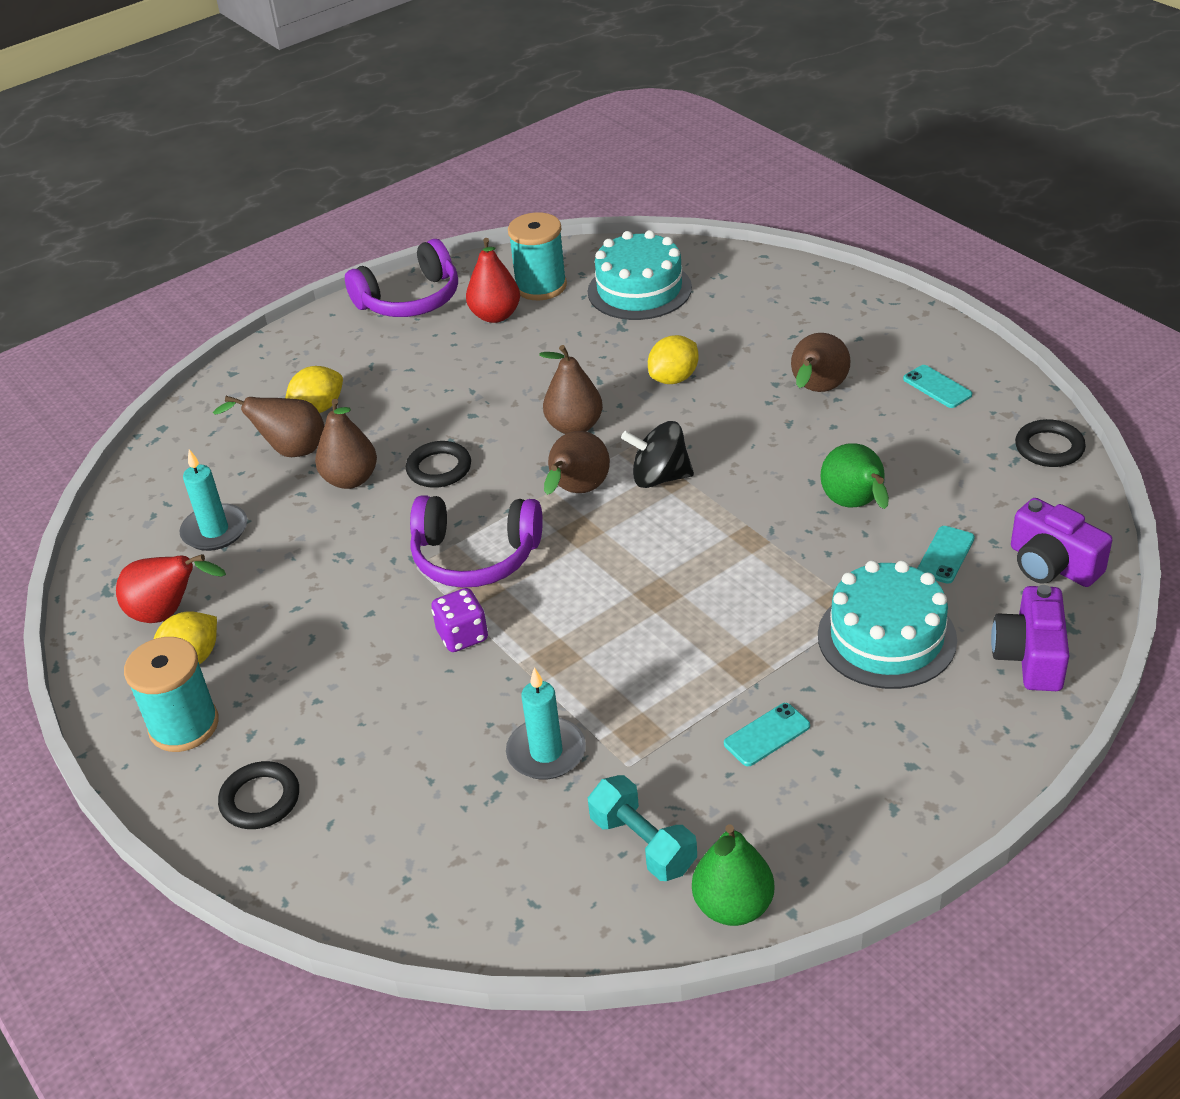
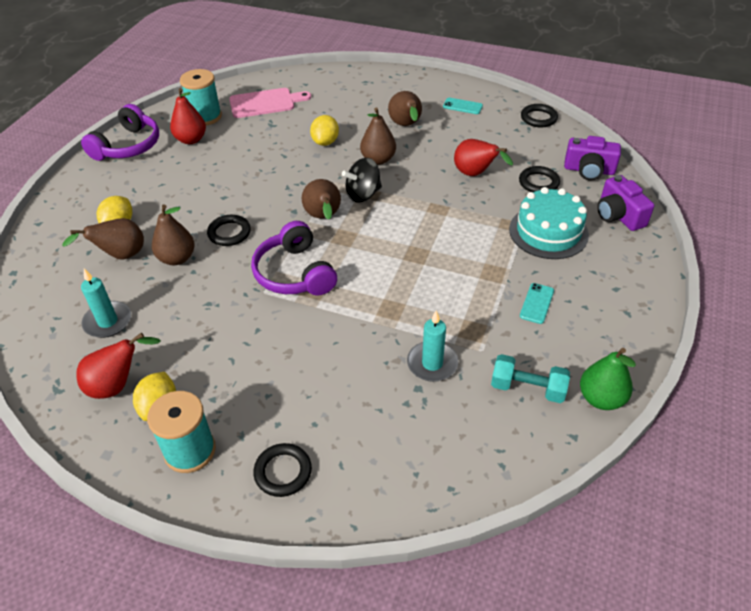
camera: 35 degrees left, 5 degrees up
(462, 636) = (326, 320): purple dice -> none
(475, 556) = (295, 273): purple headphones -> purple headphones turned 90 degrees clockwise
(574, 426) = (291, 184): brown pear -> brown pear (378, 159)
(639, 290) = (265, 103): turquoise cake -> pink cutting board
(855, 505) = (475, 174): green pear -> red pear
(945, 555) = (538, 183): turquoise phone -> black ring

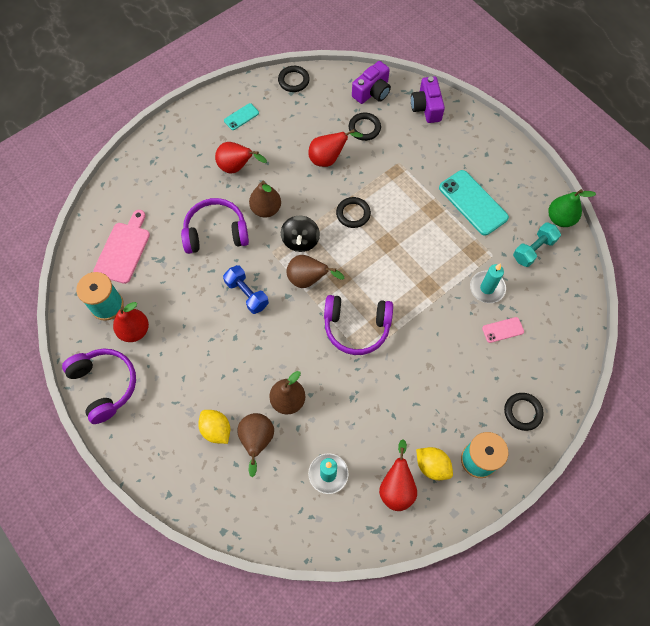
camera: 60 degrees left, 20 degrees up
(229, 233) = (282, 351): black ring -> black ring (353, 214)
(276, 185) = (247, 294): none -> blue dumbbell
(325, 142) = (216, 233): yellow lemon -> purple headphones
(386, 403) = (502, 330): none -> pink phone
(406, 125) = (237, 167): brown pear -> red pear
(537, 303) = (473, 202): turquoise phone -> turquoise phone, size x2.00
(548, 232) = (415, 155): turquoise cake -> none
(618, 215) = (426, 107): purple camera -> purple camera turned 75 degrees clockwise

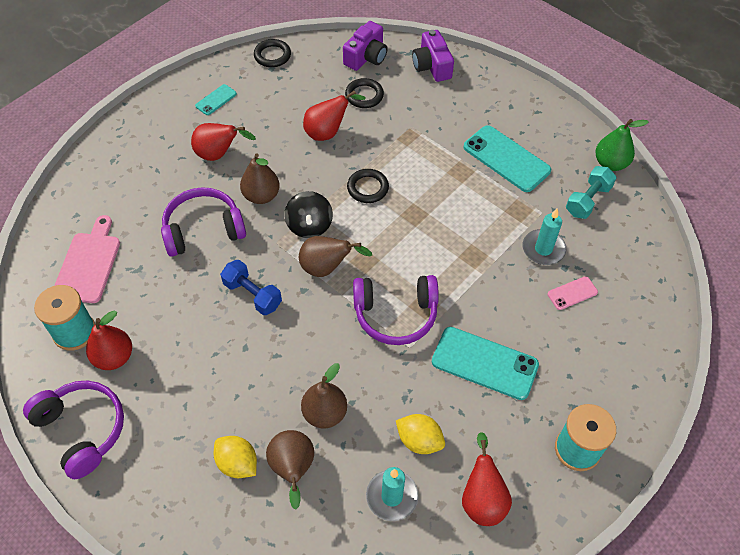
camera: 10 degrees left, 10 degrees down
(419, 378) = (484, 363): none -> turquoise phone
(432, 466) = (521, 465): yellow lemon -> yellow lemon (419, 440)
(522, 412) = (618, 384): black ring -> none

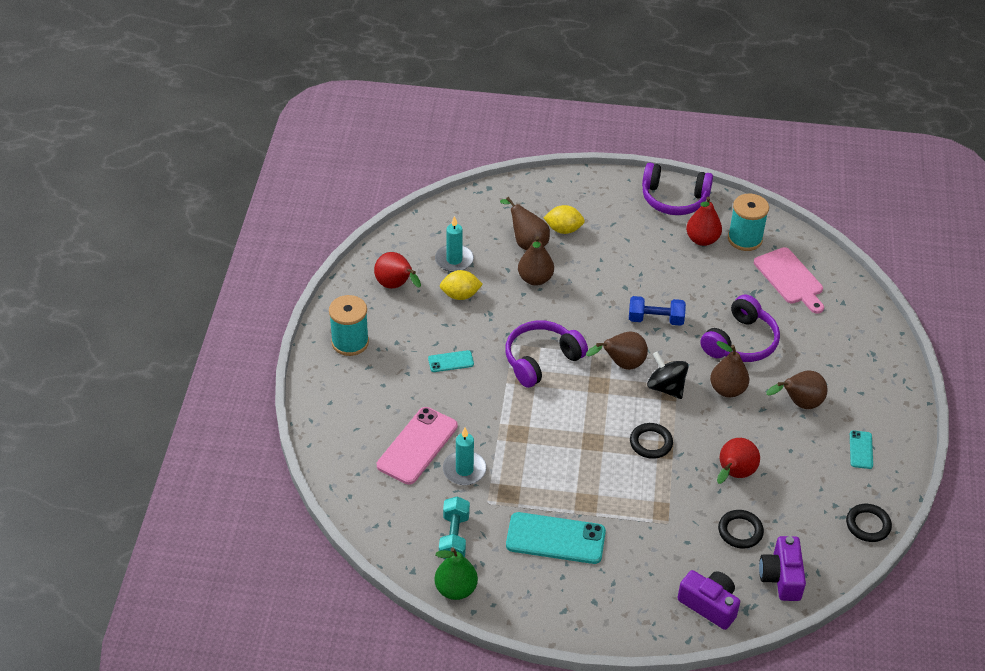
camera: 145 degrees right, 10 degrees down
(219, 154) = (799, 403): red pear -> brown pear
(484, 363) = (451, 361): turquoise phone -> turquoise phone, size x0.50
(572, 293) = (417, 446): pink phone -> pink phone, size x2.00

